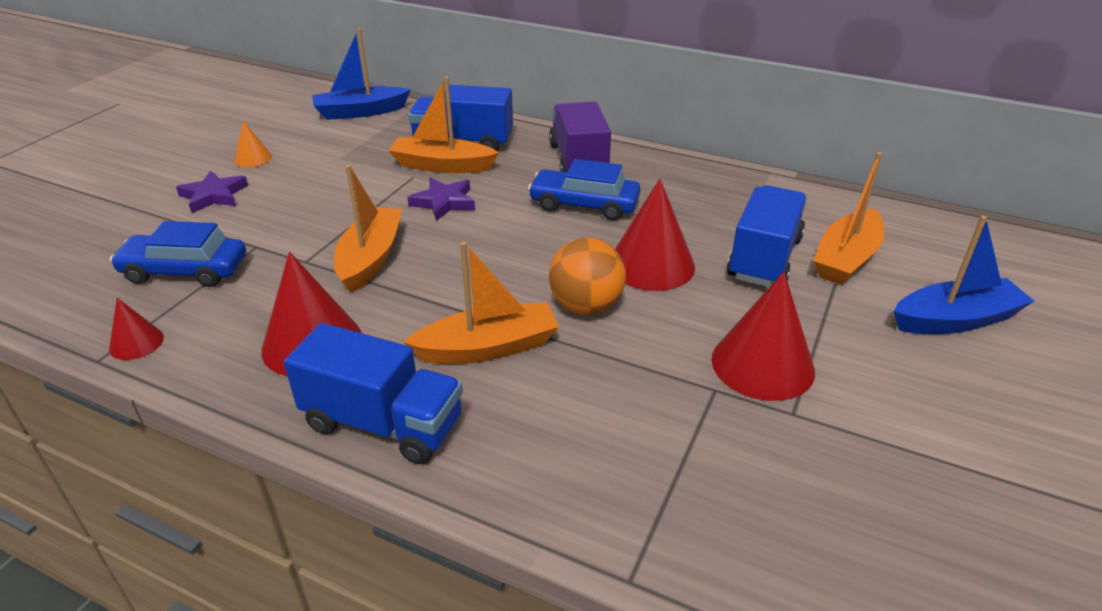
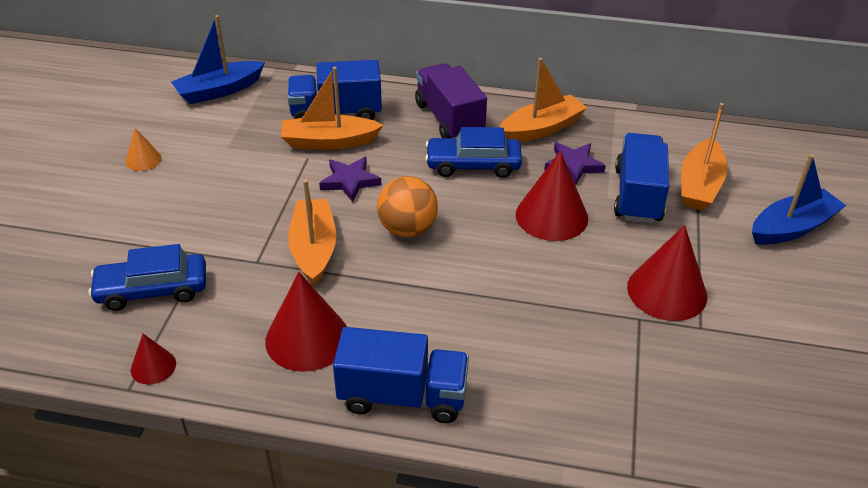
camera: 15 degrees left, 5 degrees up
(214, 195) = (130, 207): purple star -> purple star (573, 165)
(487, 348) = (453, 316): orange boat -> orange boat (541, 129)
(586, 306) = (515, 264): orange ball -> orange ball (407, 229)

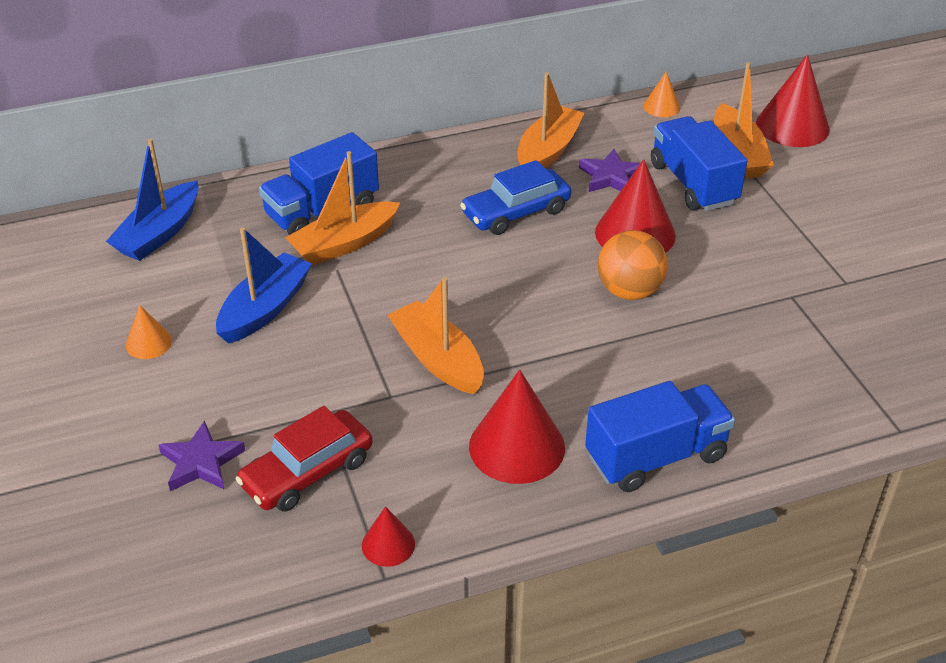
camera: 30 degrees left, 0 degrees up
(152, 290) = (307, 472): blue car -> red car
(350, 181) = (407, 276): purple star -> purple star (201, 462)
(407, 229) = (512, 301): orange ball -> orange ball (629, 291)
(449, 119) = (448, 174): purple truck -> none
(667, 126) = (661, 107): none -> orange cone
(667, 291) = (793, 262): red cone -> red cone (792, 126)
(792, 228) = (844, 164): blue boat -> blue boat (265, 309)

